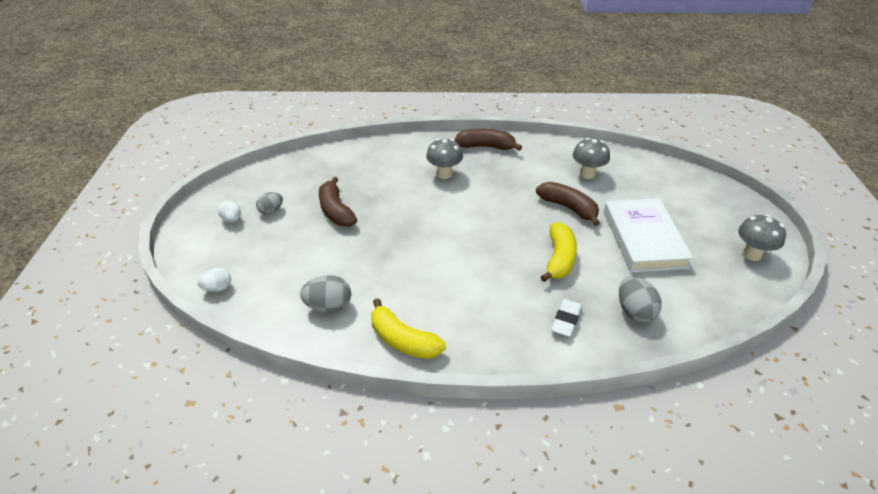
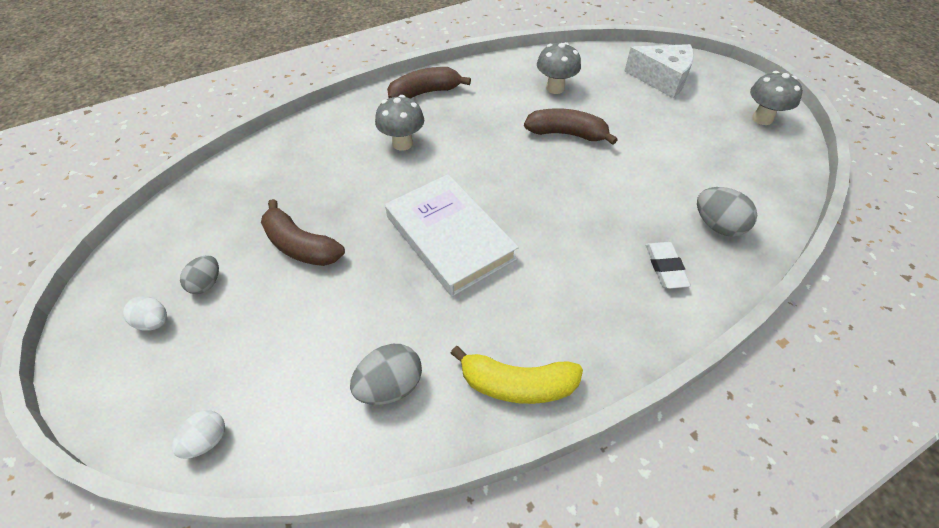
camera: 30 degrees left, 10 degrees up
(559, 259) = (603, 197): yellow banana -> none
(643, 239) = (662, 140): white book -> white book (450, 237)
(685, 196) = (662, 79): none -> white cheese

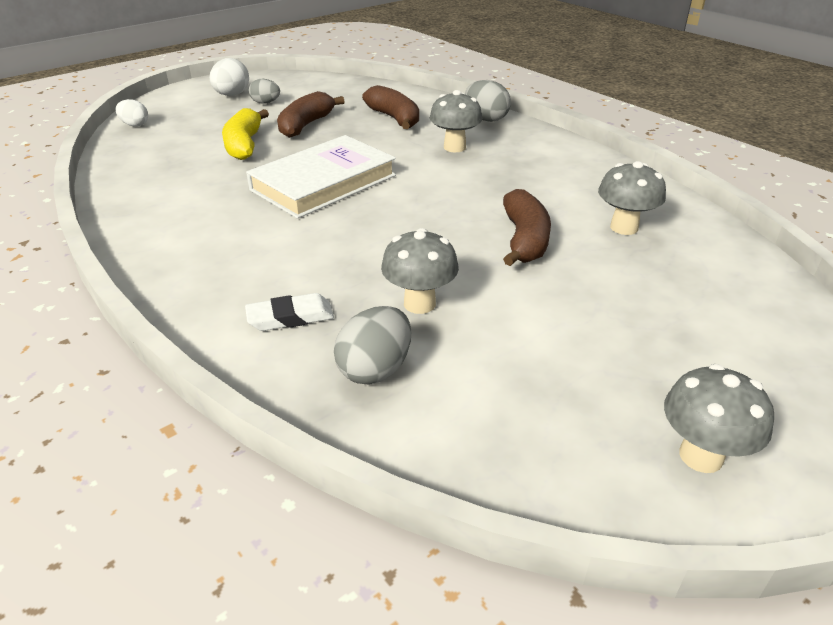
camera: 80 degrees right, 15 degrees down
(153, 322) = (232, 95): white egg -> white egg, size x1.52
(390, 386) = (160, 175): grey egg -> grey egg (486, 119)
(425, 93) = (549, 149): brown banana -> brown banana (394, 118)
(517, 384) = (147, 228): yellow banana -> yellow banana (244, 145)
(645, 196) = (419, 304): none -> grey mushroom
(662, 79) = (733, 327): white cheese -> none

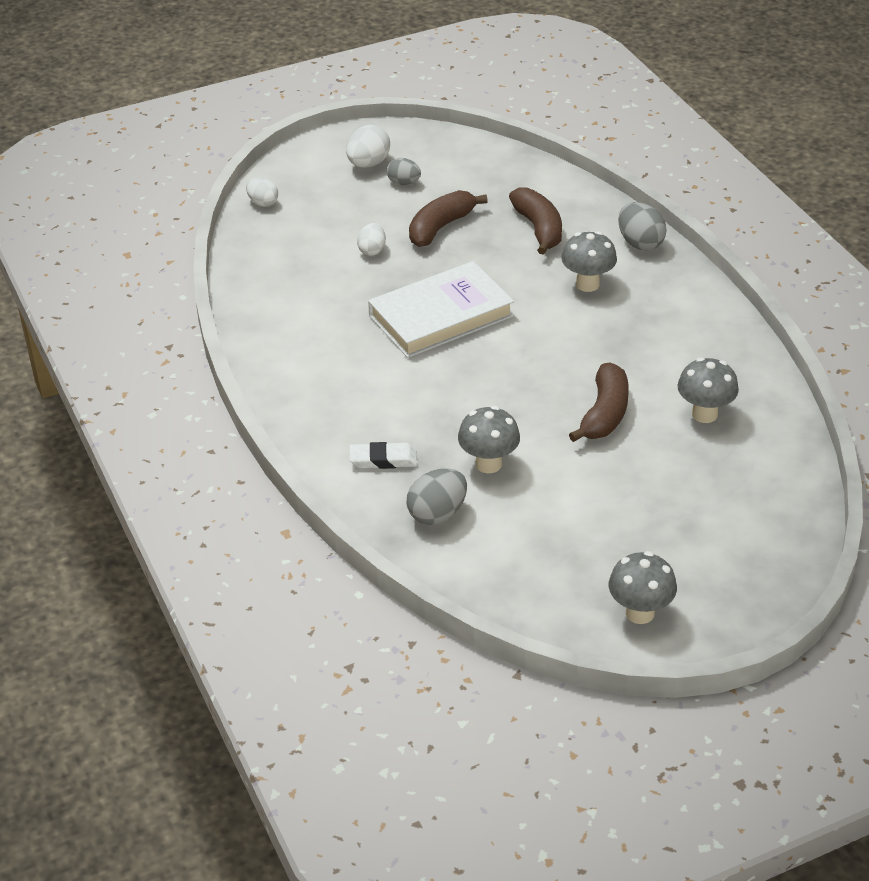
camera: 15 degrees right, 5 degrees up
(244, 145) = (372, 250): yellow banana -> white egg

